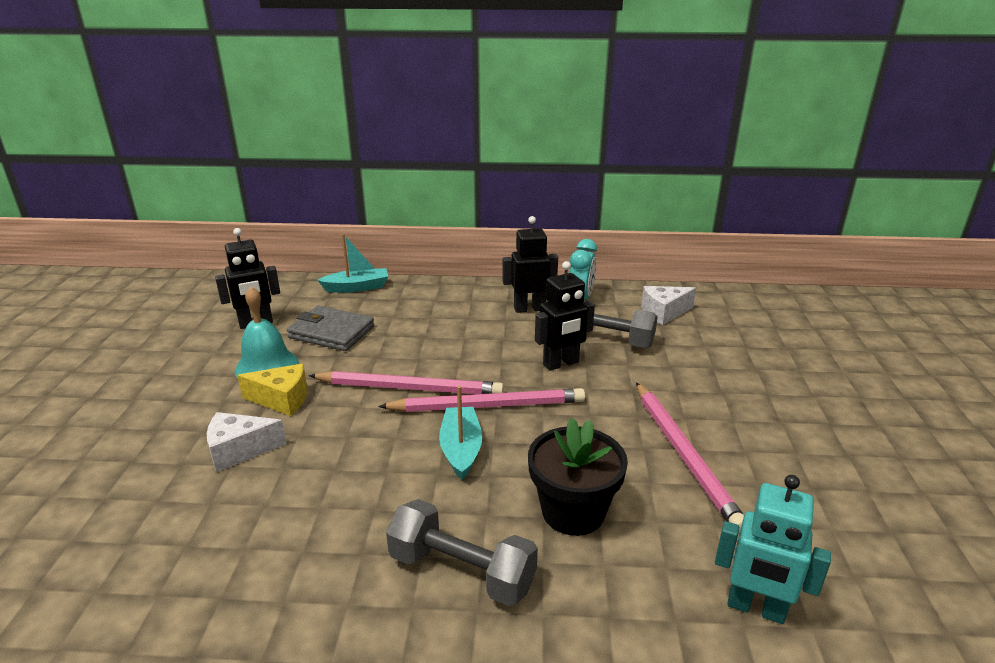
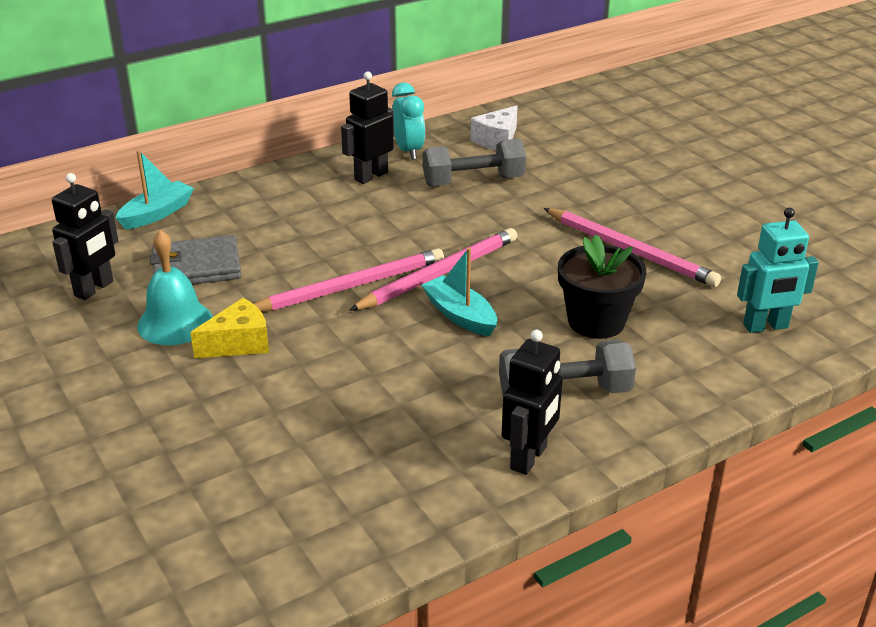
camera: 35 degrees left, 5 degrees up
(239, 450) = (262, 398): white cheese -> none
(561, 364) = (460, 216): black robot -> black robot (529, 458)

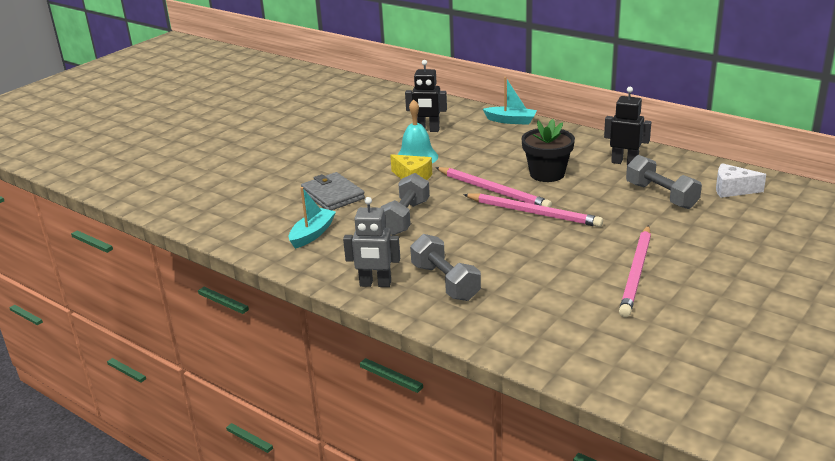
camera: 70 degrees right, 5 degrees down
(197, 267) = (471, 146): grey wallet -> grey wallet (332, 195)
(358, 382) = (405, 218): none -> grey dumbbell
(408, 151) = (673, 165): turquoise clock -> none
(460, 315) = (495, 230): turquoise boat -> turquoise boat (312, 234)
(529, 458) = (375, 284): black robot -> grey robot
(596, 321) = (532, 277): black flower pot -> black flower pot (547, 174)
(766, 326) = (590, 348): turquoise robot -> none

